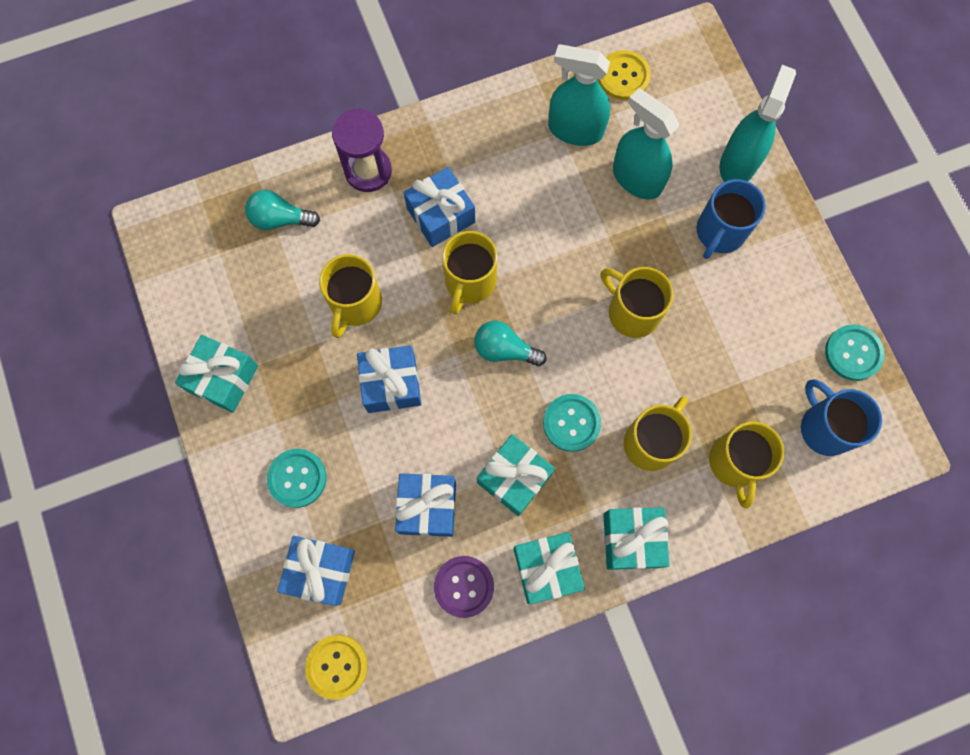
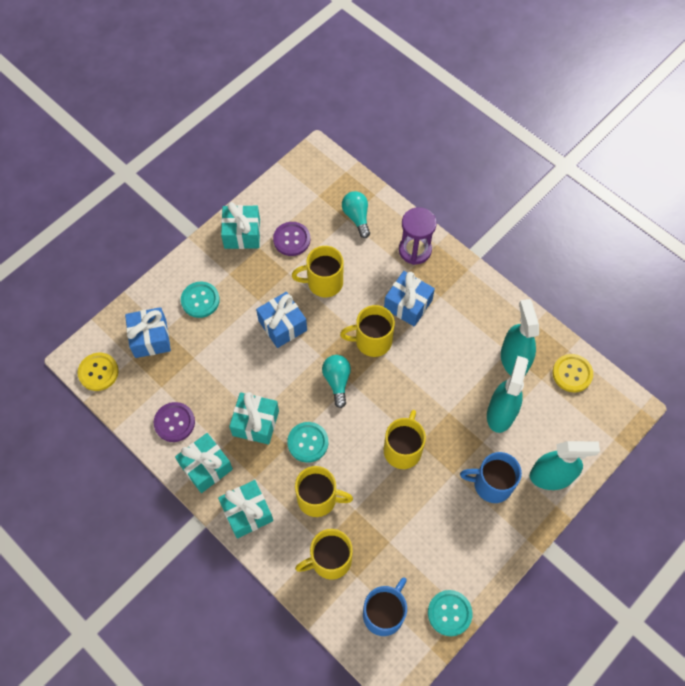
camera: 65 degrees right, 10 degrees down
(268, 317) = (291, 239): none -> purple button
(427, 507) = (214, 380): blue gift -> none

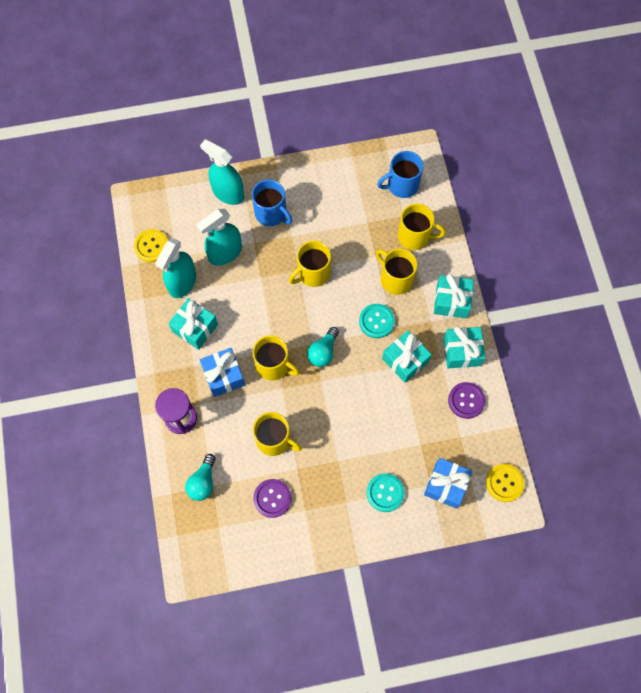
camera: 145 degrees left, 5 degrees up
(242, 234) = (310, 534): turquoise gift -> turquoise gift (195, 328)
(282, 325) = (333, 424): blue gift -> none
(449, 613) = (360, 160): turquoise button -> none

